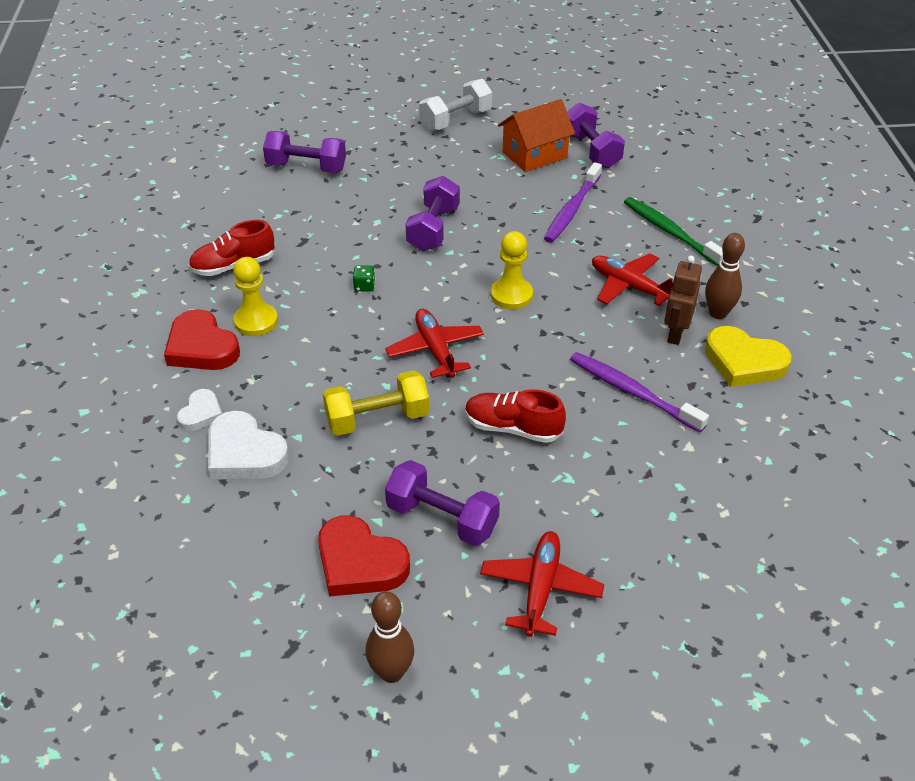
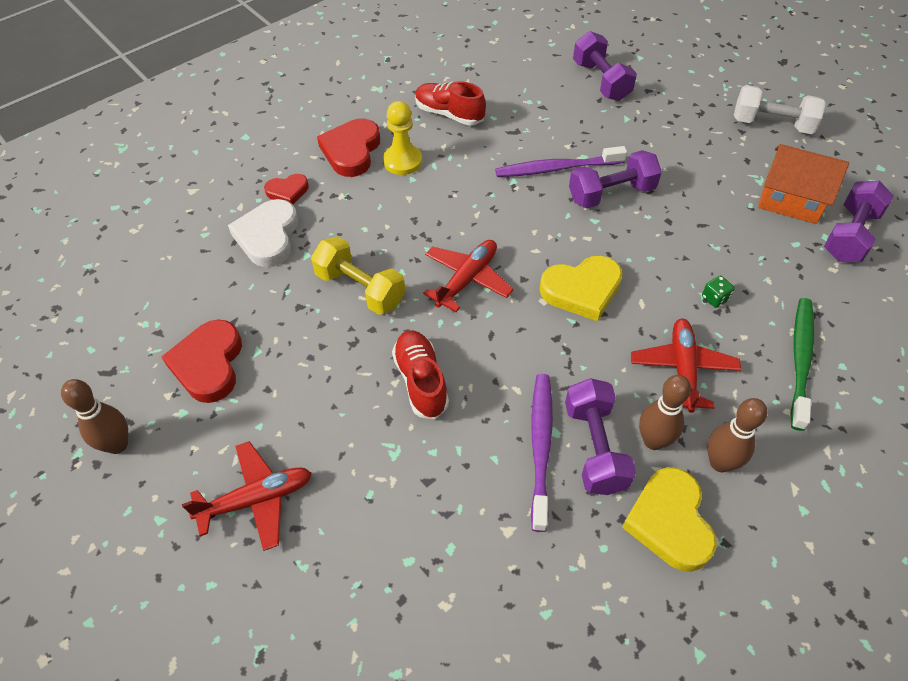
camera: 55 degrees right, 10 degrees up
(201, 413) = (287, 191): white heart -> red heart
(364, 286) = (499, 195): green dice -> green dice (715, 298)
(442, 518) = (286, 390): purple dumbbell -> purple dumbbell (594, 447)
(511, 295) = (582, 290): yellow pawn -> yellow heart
(572, 209) = (745, 268): purple toothbrush -> purple toothbrush (557, 168)
(675, 334) = (653, 441): brown robot -> brown bowling pin

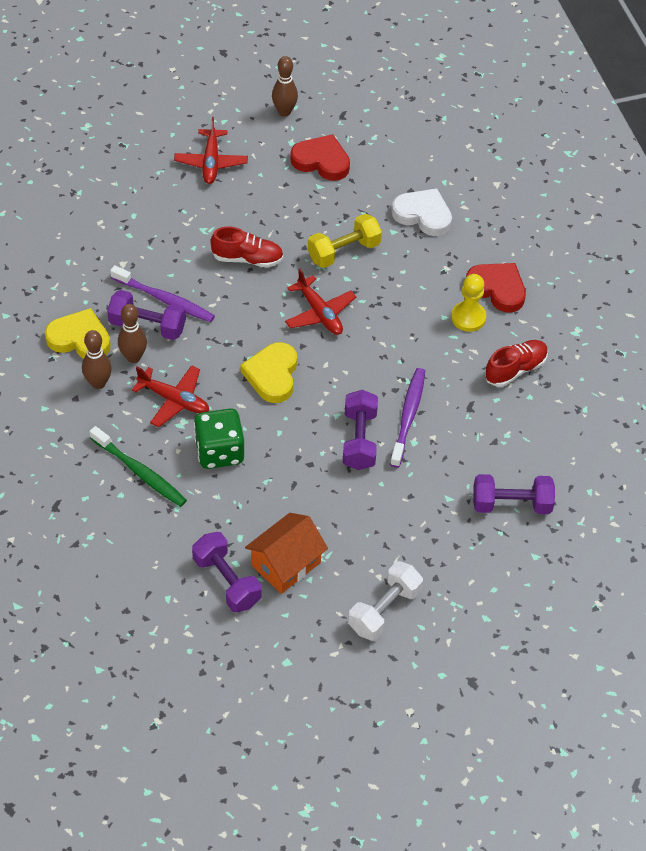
camera: 110 degrees right, 0 degrees up
(287, 191) = (467, 237): red heart -> none
(715, 298) = (219, 451): green dice -> green dice, size x2.49

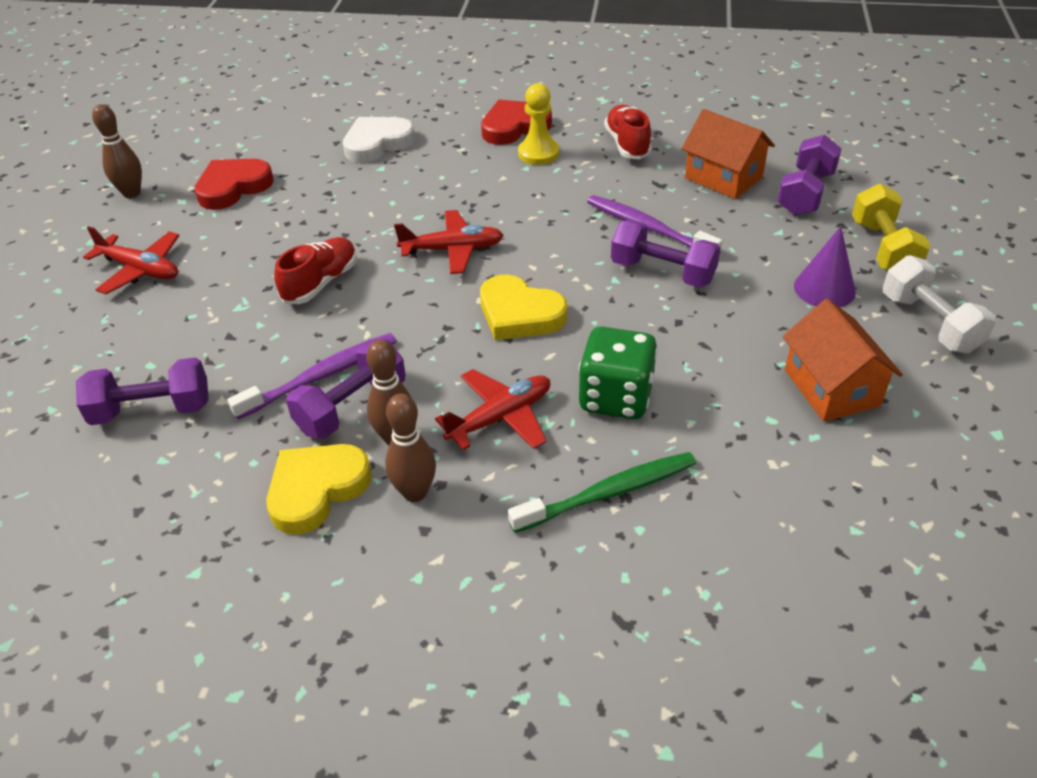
camera: 60 degrees left, 10 degrees down
(226, 581) = (843, 455): purple dumbbell -> purple dumbbell (152, 410)
(344, 251) = (378, 208): yellow dumbbell -> yellow dumbbell (883, 248)
(391, 540) = (824, 289): none -> purple cone
(503, 445) = (723, 178): none -> orange house

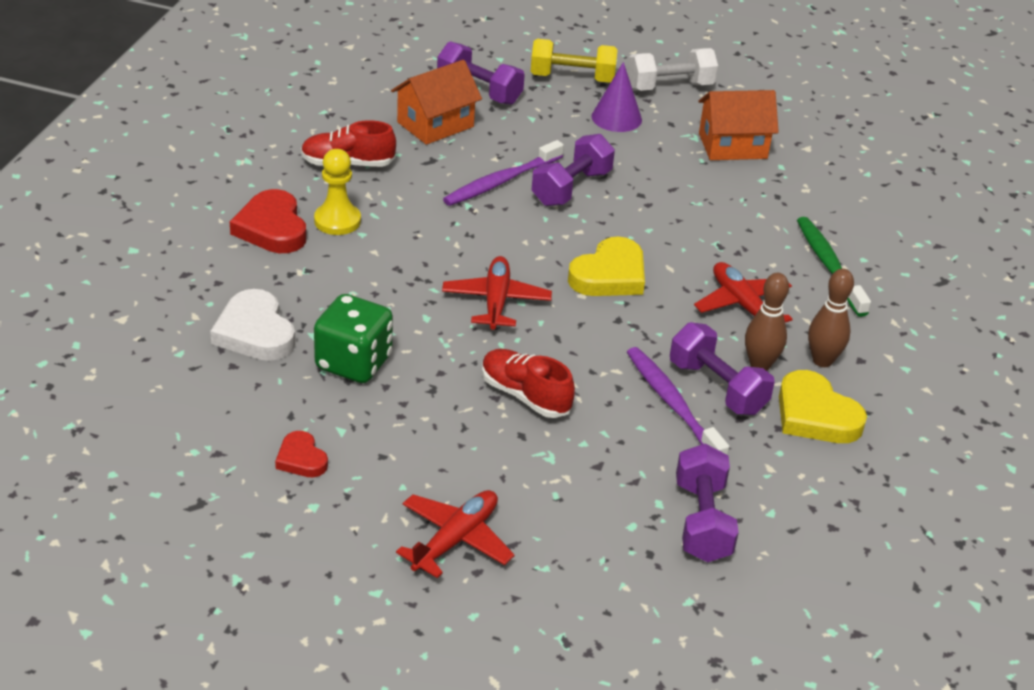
camera: 85 degrees left, 5 degrees down
(132, 193) = (272, 556): brown bowling pin -> none
(233, 187) = (301, 459): red heart -> red heart, size x0.58
(616, 397) = (728, 243): green dice -> green dice (353, 363)

